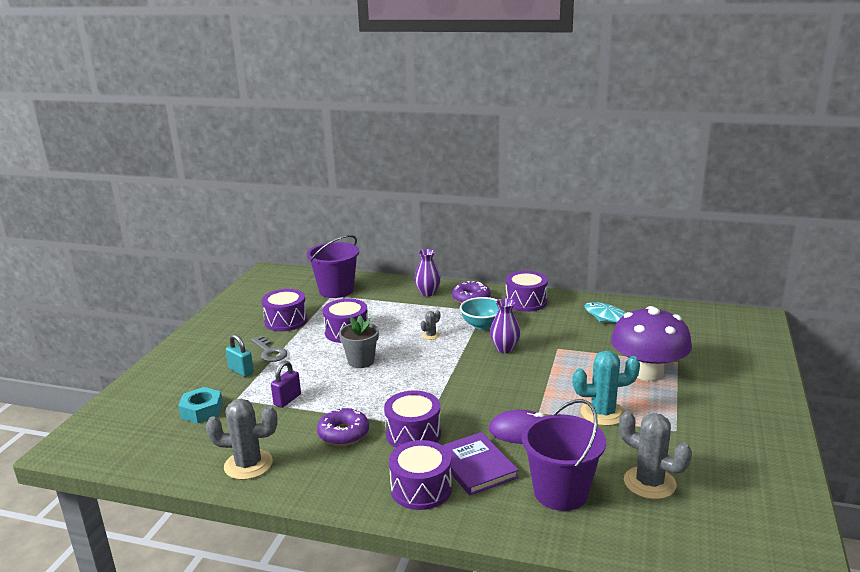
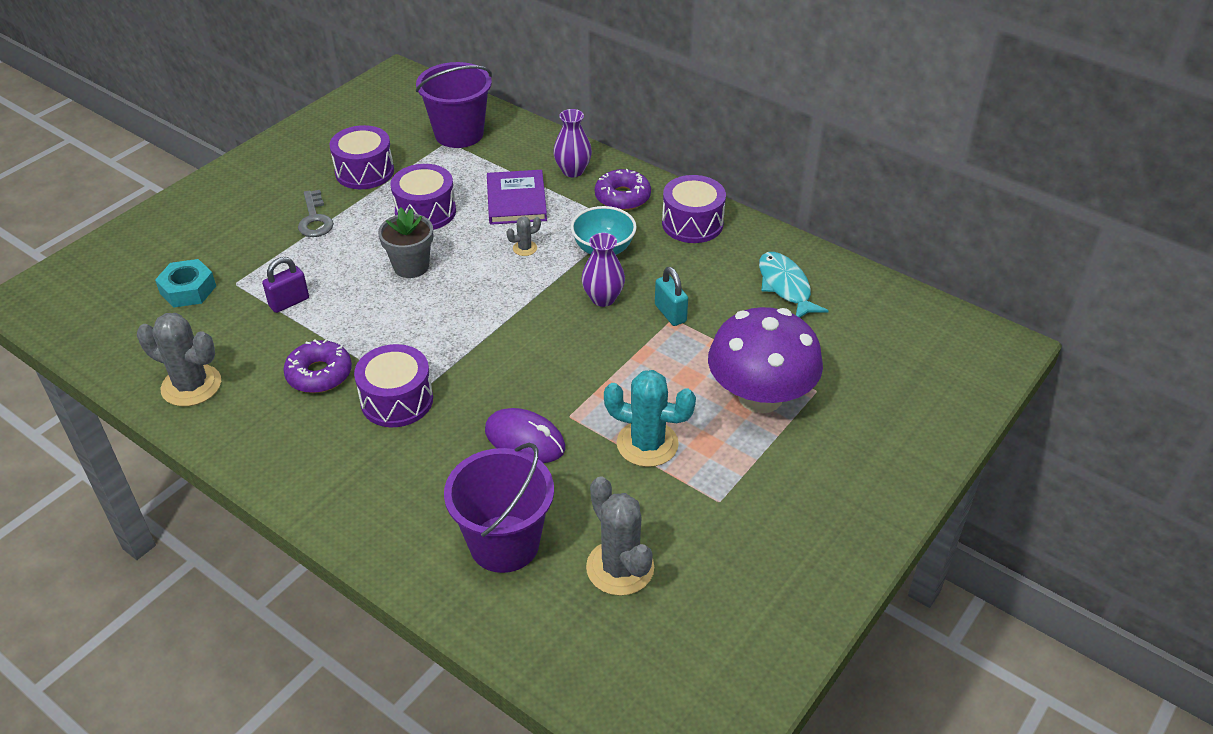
camera: 20 degrees right, 20 degrees up
(241, 371) = (264, 241): turquoise padlock -> turquoise padlock (670, 313)
(421, 489) = (352, 483): purple drum -> none
(475, 466) = (434, 472): purple book -> purple book (516, 200)

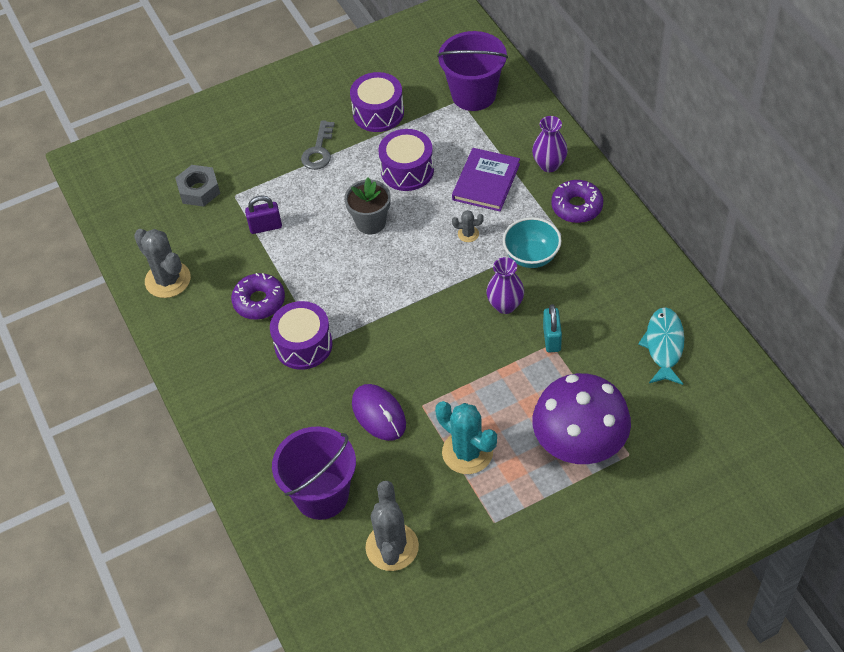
camera: 30 degrees right, 10 degrees up
(188, 290) = (199, 190): turquoise nut -> grey nut
(692, 223) = (621, 254): purple drum -> none

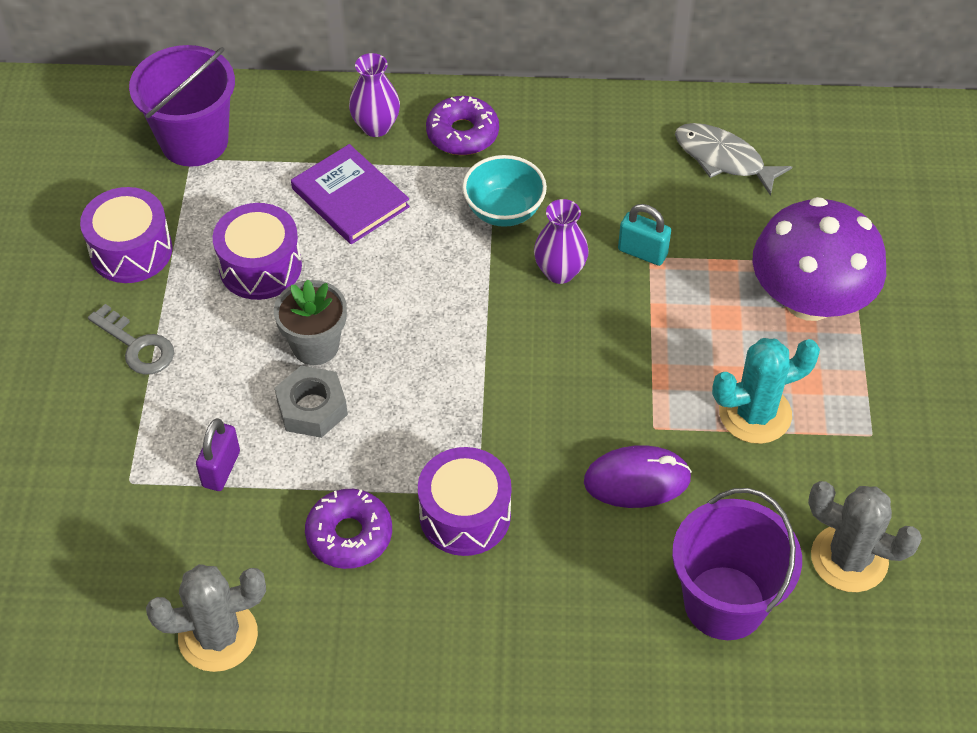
camera: 65 degrees left, 0 degrees up
(199, 190) = (80, 522): grey nut -> grey nut (312, 408)
(468, 234) = (419, 255): grey cactus -> none
(664, 345) = (723, 159): turquoise fish -> grey fish

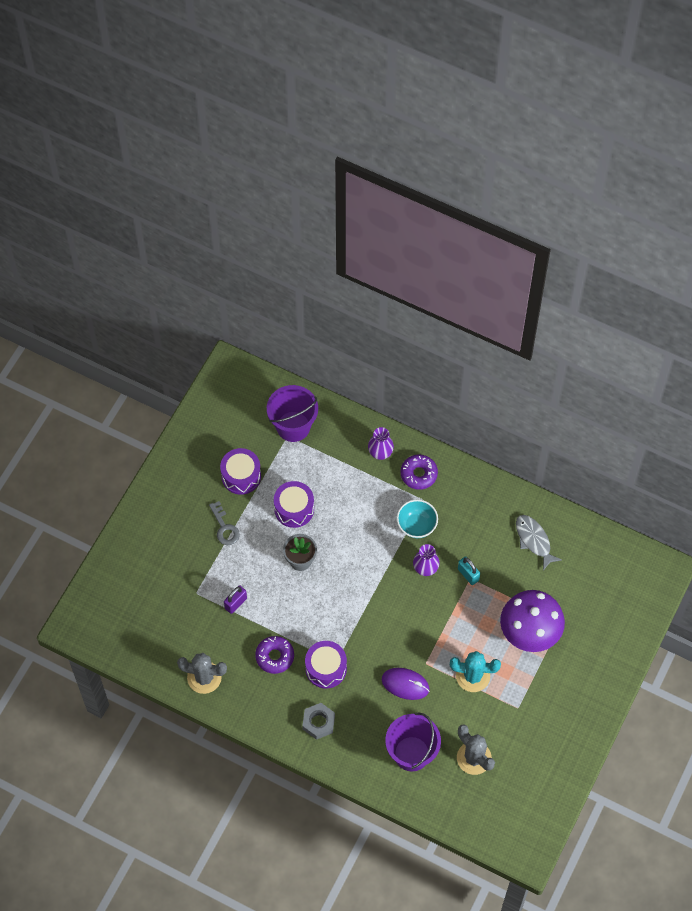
camera: 25 degrees right, 10 degrees up
(312, 408) = (285, 590): grey nut -> grey nut (318, 722)
(350, 198) = (350, 488): purple book -> none

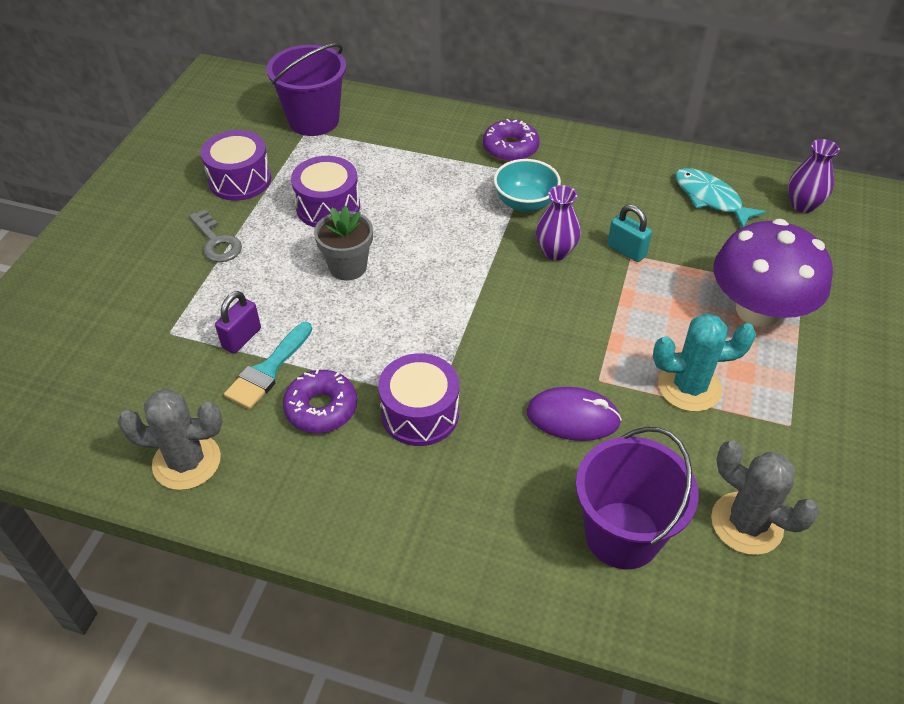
camera: 10 degrees left, 15 degrees down
(248, 627) = (268, 370): none -> turquoise brush
(318, 722) = (423, 507): grey nut -> none
(380, 453) = (447, 133): purple vase -> purple vase (803, 205)
(534, 540) = (710, 198): grey fish -> turquoise fish

